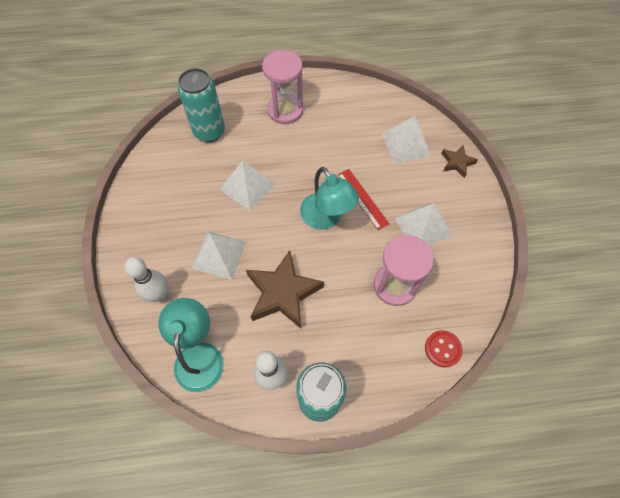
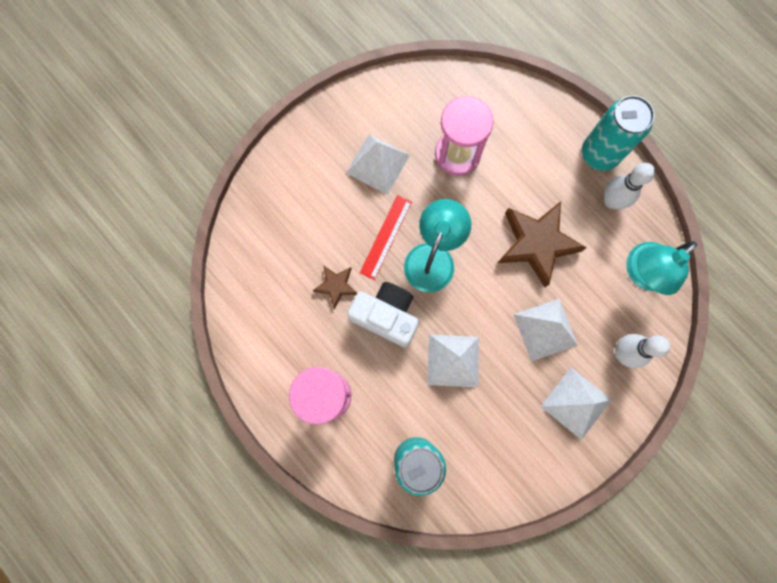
camera: 125 degrees left, 15 degrees up
(307, 167) = (386, 316): none -> white camera
(406, 144) = (286, 235): white pyramid -> white pyramid (576, 403)
(443, 349) = (486, 86): red button -> none
(457, 163) = (277, 172): brown star -> brown star (336, 286)

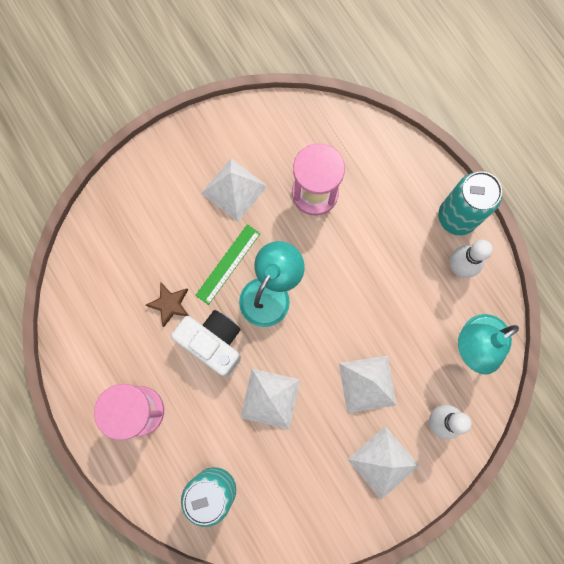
camera: 10 degrees right, 0 degrees up
(386, 237) = (228, 264): red ruler -> green ruler
(536, 244) = (376, 297): brown star -> none

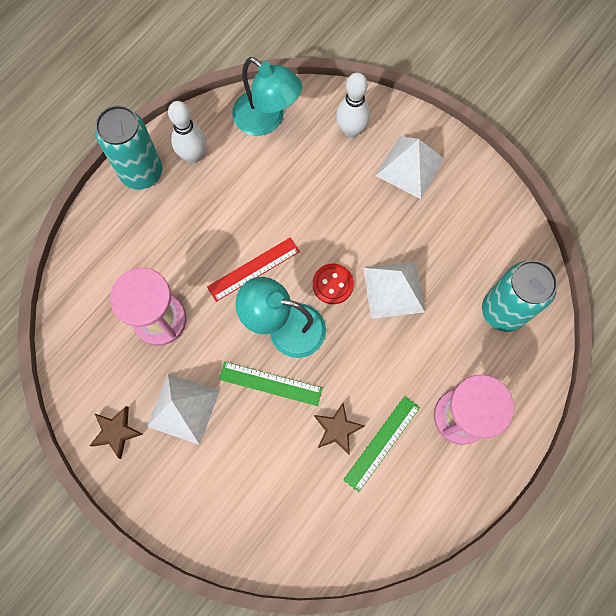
camera: 110 degrees left, 5 degrees down
(145, 336) = (382, 443): none -> green ruler
(213, 343) = (360, 367): white camera -> none
(235, 134) = (116, 432): none -> brown star
(294, 347) = (333, 284): none -> red button
(332, 283) = (253, 269): none -> red ruler
(367, 384) = (342, 203): white pyramid -> none

